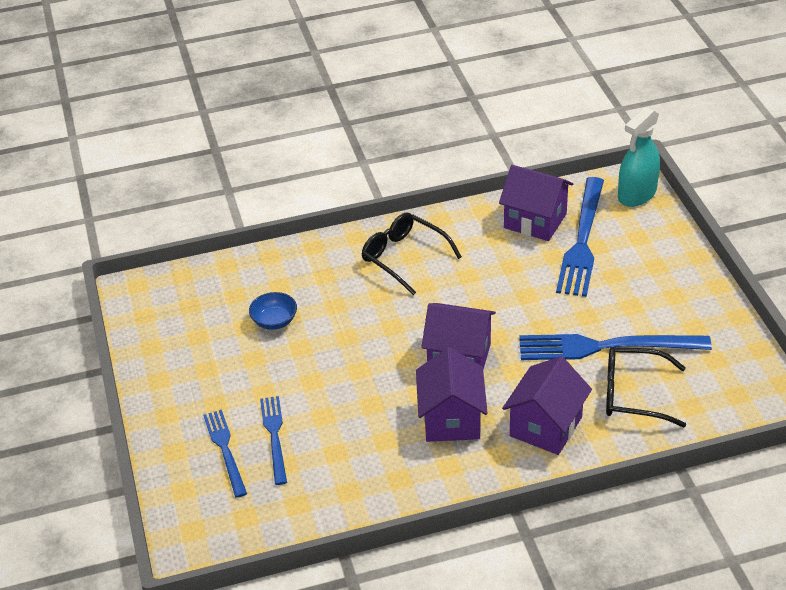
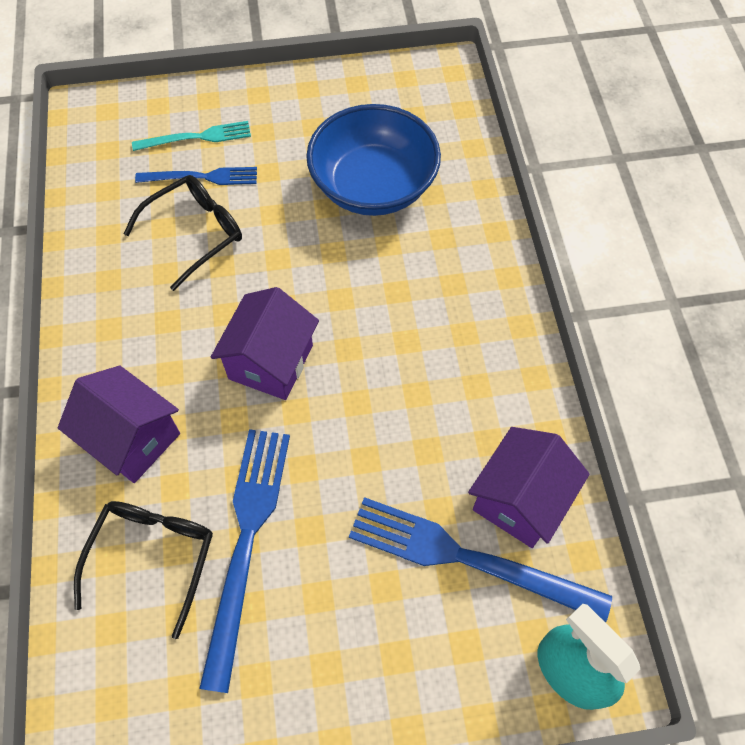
camera: 95 degrees right, 20 degrees up
(225, 450) = (196, 137): blue fork -> turquoise fork
(274, 321) = (373, 186): blue bowl -> blue bowl, size x2.34
(404, 257) = (462, 325): black glasses -> black glasses (194, 233)
(451, 419) = (175, 340): purple house -> none

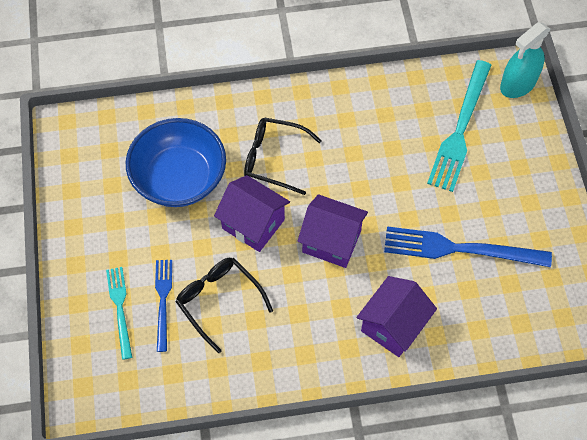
camera: 90 degrees left, 0 degrees up
(152, 558) = (475, 303): black glasses -> black glasses (274, 159)
(467, 558) = (460, 129): blue fork -> turquoise fork
(519, 500) = (422, 101): purple house -> purple house (253, 224)

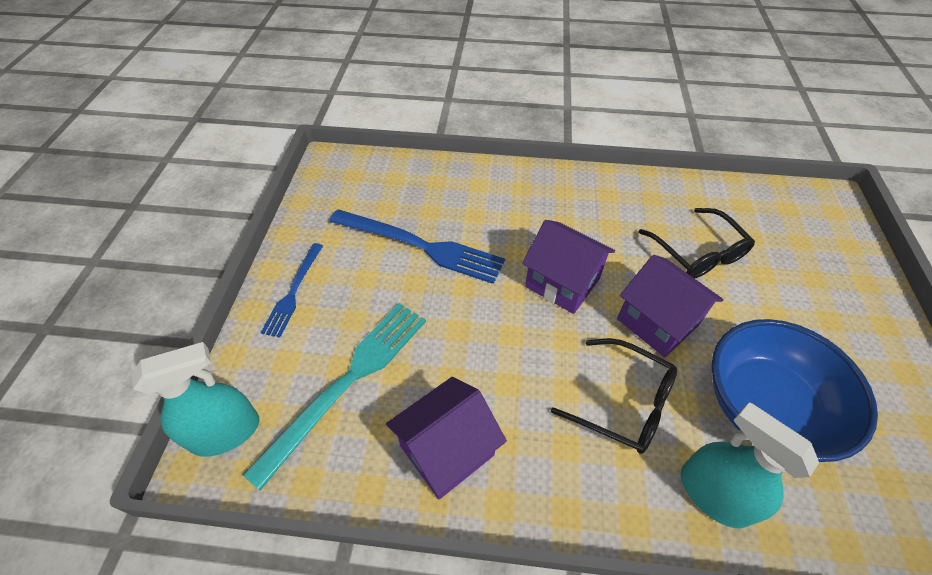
camera: 165 degrees left, 10 degrees down
(120, 309) = (813, 268): turquoise fork -> none
(163, 301) = (763, 265): blue fork -> blue fork (293, 291)
(217, 119) = (713, 494): none -> turquoise spray bottle
(393, 325) = (516, 198): purple house -> purple house (447, 450)

